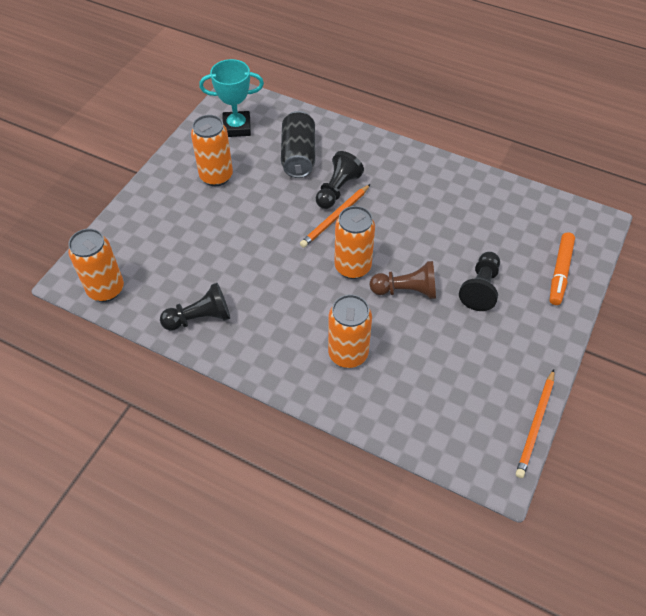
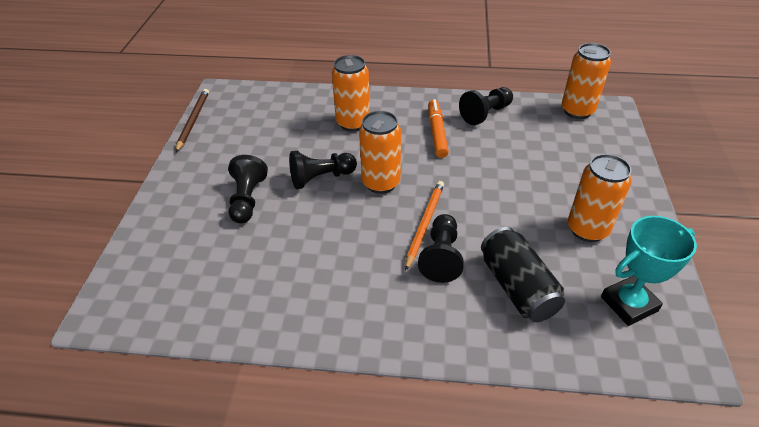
camera: 160 degrees right, 10 degrees down
(406, 290) = (321, 178): brown pawn -> black pawn
(535, 424) = (193, 121): orange pencil -> brown pencil
(560, 272) = (161, 238): orange marker -> orange marker (437, 133)

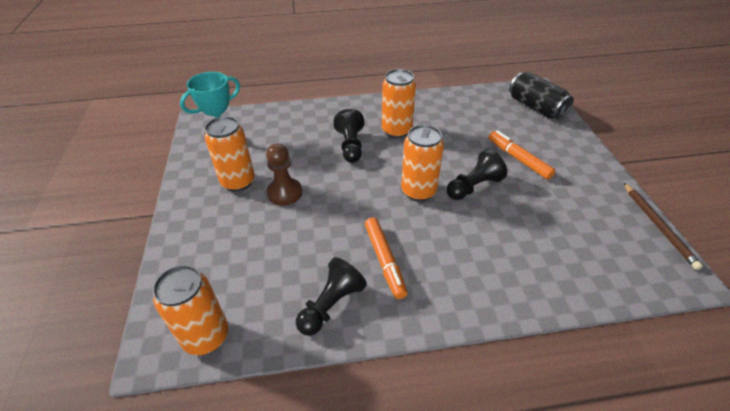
camera: 165 degrees right, 0 degrees up
(247, 199) = (518, 159): black pawn -> orange marker
(353, 123) = (485, 257): orange can -> orange can (396, 131)
(424, 224) = (369, 164): orange pencil -> none
(517, 287) = (296, 137): black can -> black can (536, 107)
(528, 206) = (285, 193): none -> brown pawn

